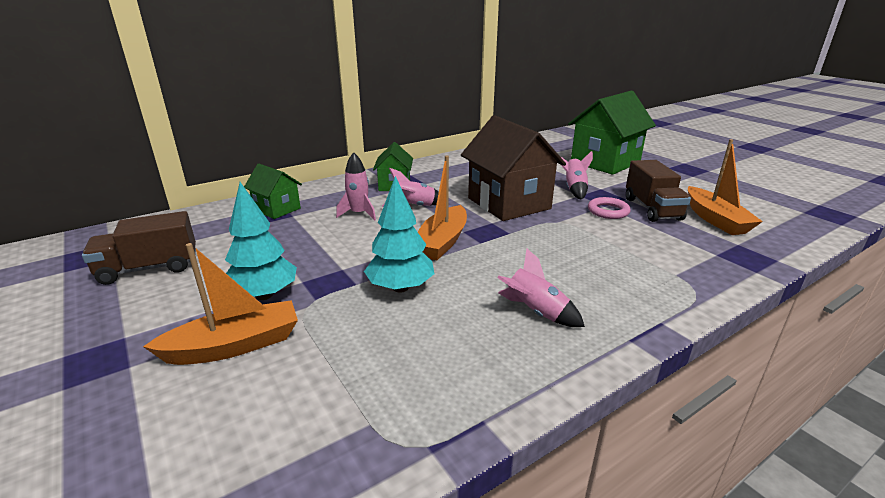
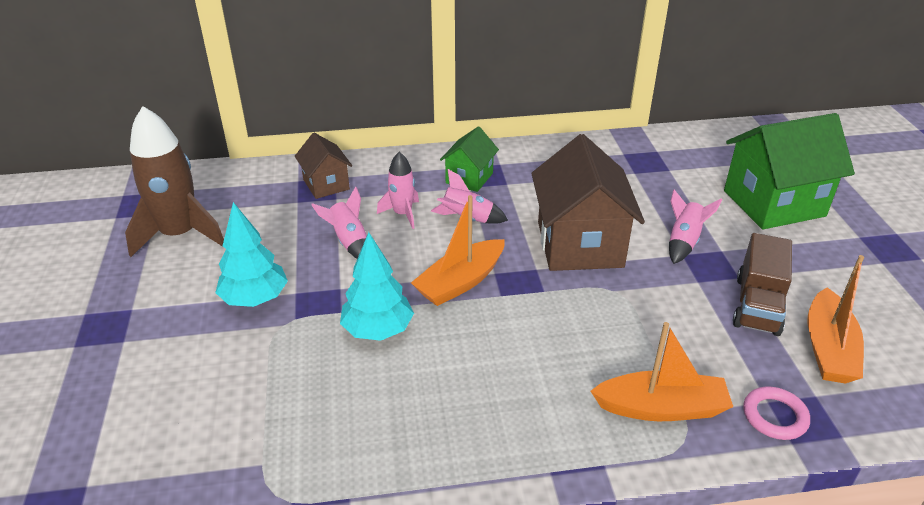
camera: 25 degrees right, 10 degrees up
(149, 268) = (180, 235): brown truck -> brown rocket
(234, 345) = (205, 348): orange boat -> orange boat (661, 408)
(277, 209) = (326, 184): green house -> brown house
(536, 312) = (484, 406): pink rocket -> pink rocket (349, 242)
(608, 211) = (693, 292): pink ring -> pink ring (774, 416)

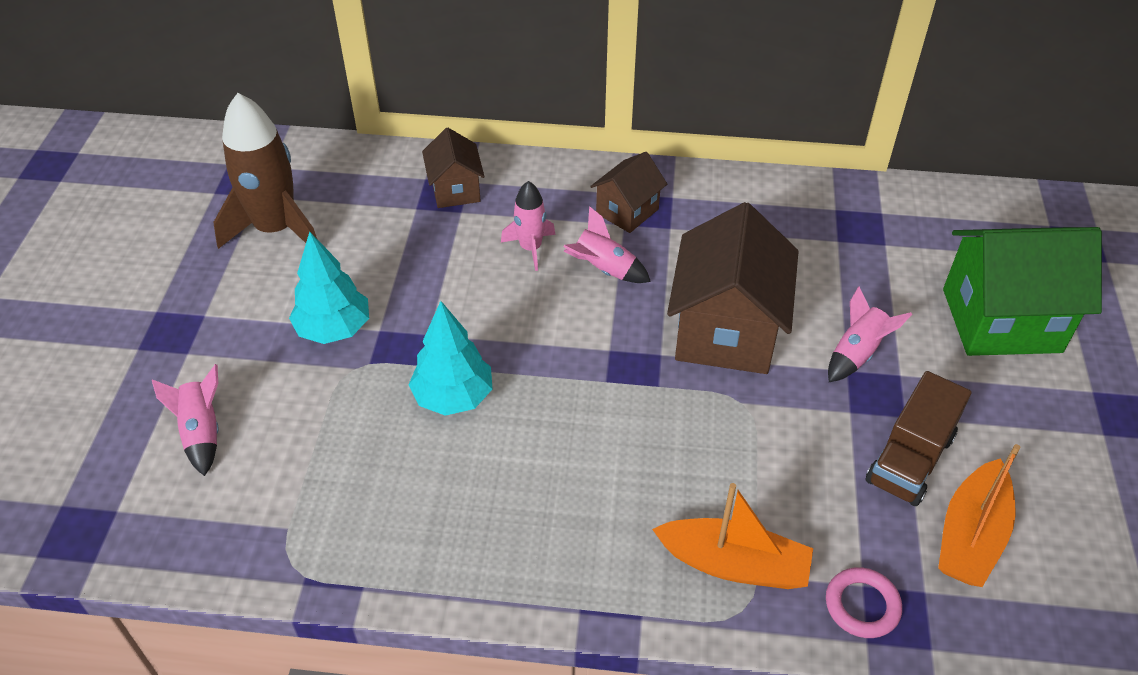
camera: 15 degrees right, 10 degrees up
(349, 242) = (457, 275): pink rocket -> pink rocket (202, 432)
(460, 282) = (566, 354): orange boat -> none
(469, 178) = (627, 211): green house -> brown house

